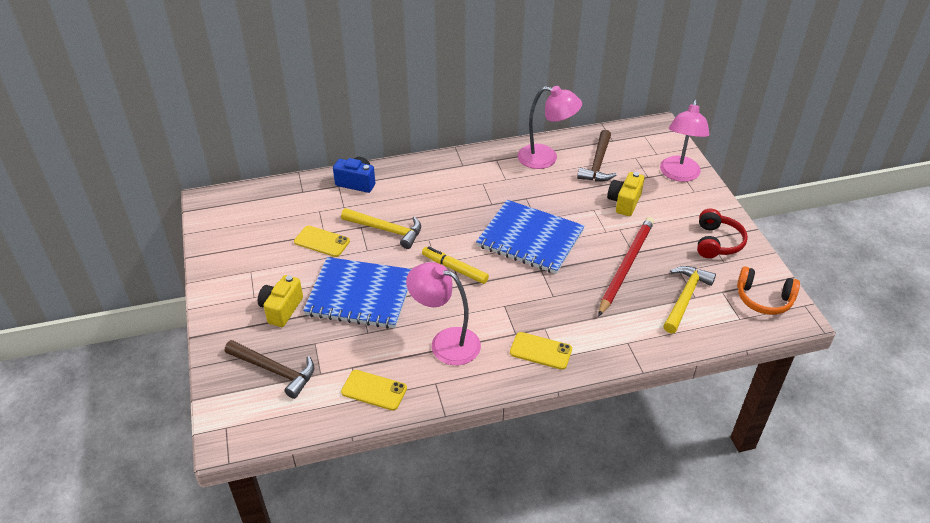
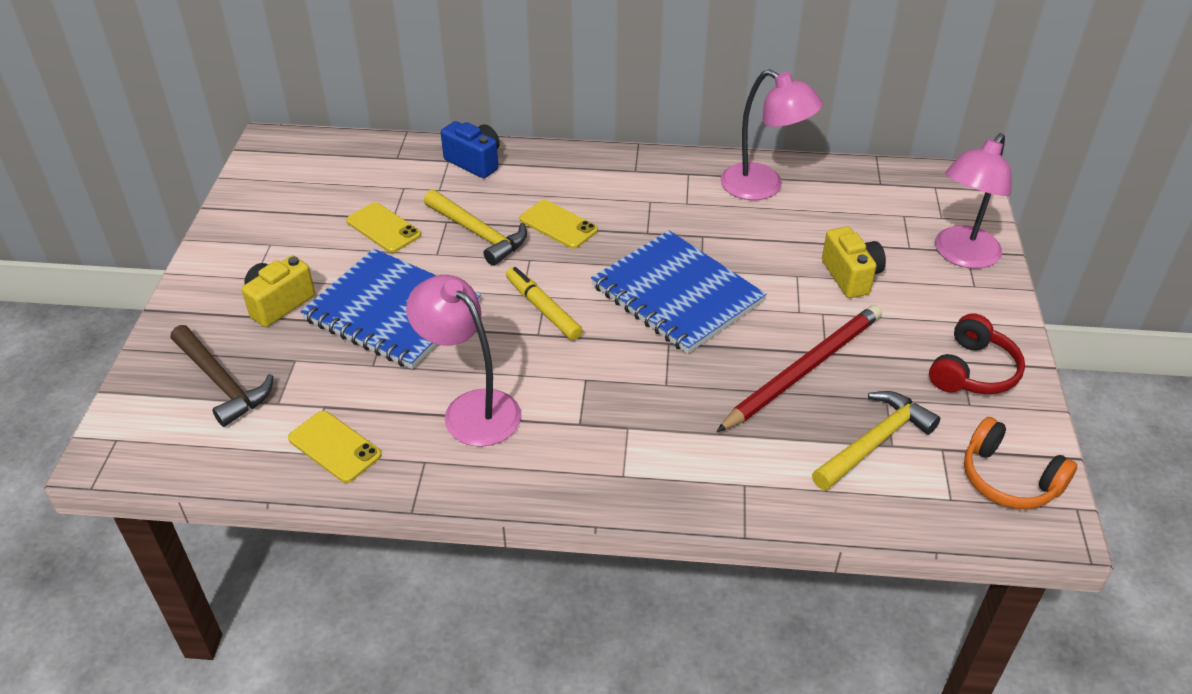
camera: 20 degrees right, 0 degrees up
(541, 351) = (603, 459): yellow phone -> yellow phone (558, 225)
(598, 163) = (839, 211): brown hammer -> none
(624, 202) = (851, 276): yellow camera -> yellow camera turned 120 degrees clockwise

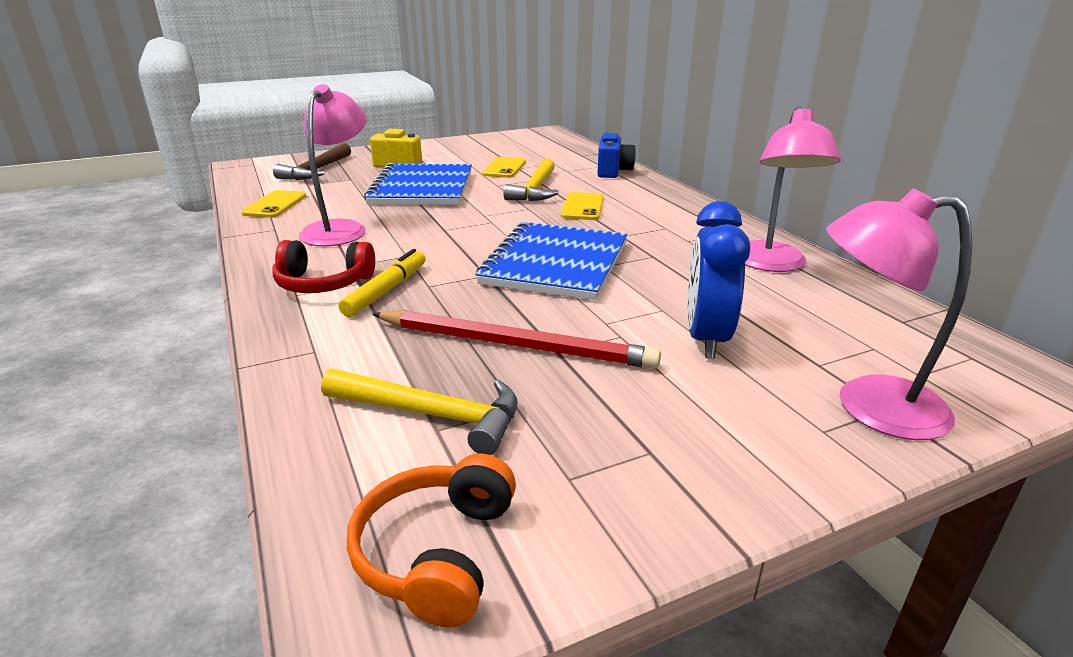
camera: 60 degrees right, 15 degrees down
(543, 309) = (475, 224): yellow marker -> yellow marker (386, 290)
(851, 276) = (706, 338): yellow camera -> blue clock
(972, 371) = (641, 466): red headphones -> red headphones (323, 283)

